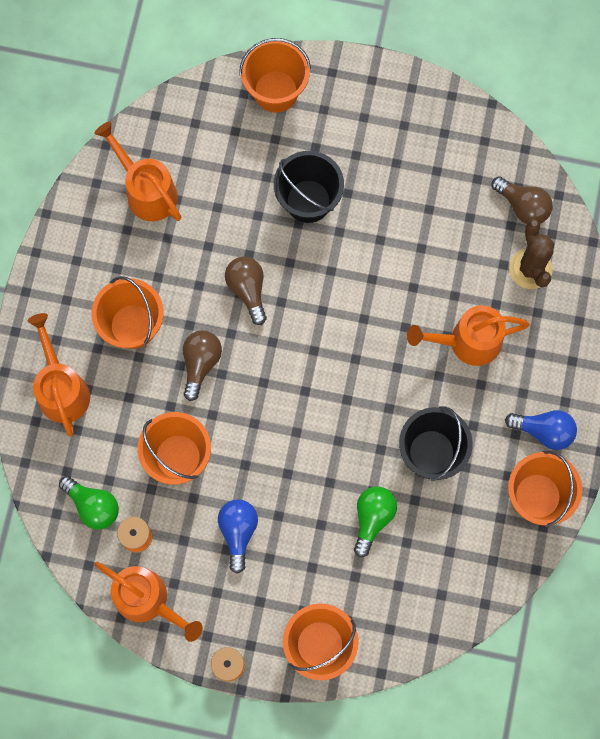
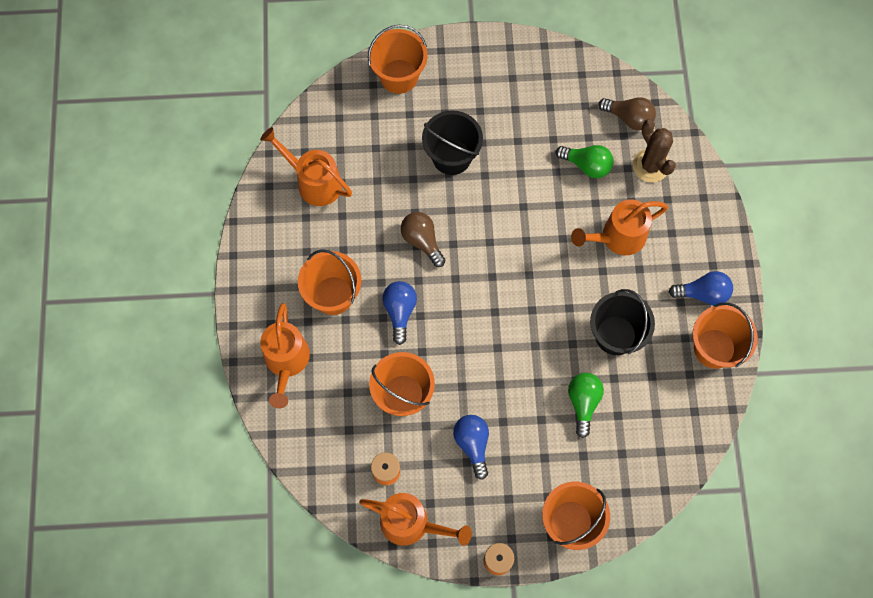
camera: 15 degrees left, 5 degrees down
(62, 388) = (286, 362): orange watering can -> orange watering can turned 150 degrees counterclockwise
(93, 506) = (341, 455): green light bulb -> green light bulb (586, 165)
(200, 363) = (400, 311): brown light bulb -> blue light bulb

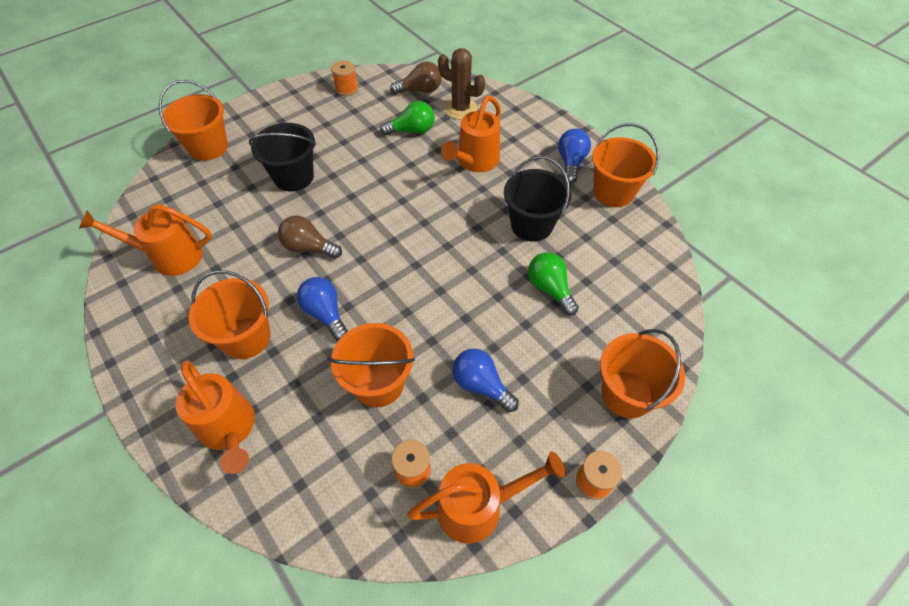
camera: 35 degrees left, 15 degrees down
(560, 74) = (346, 89): none -> orange spool
(703, 293) = (571, 163): blue light bulb -> blue light bulb turned 45 degrees counterclockwise

